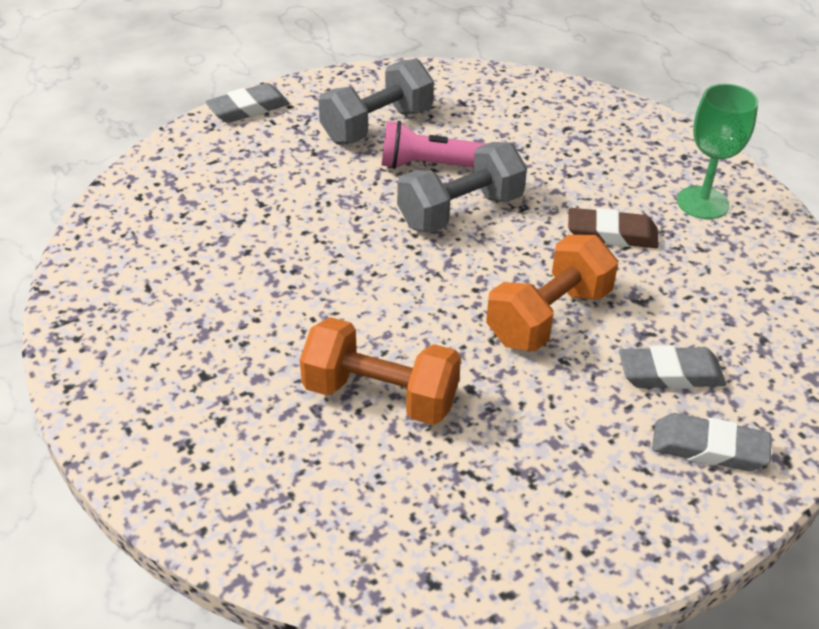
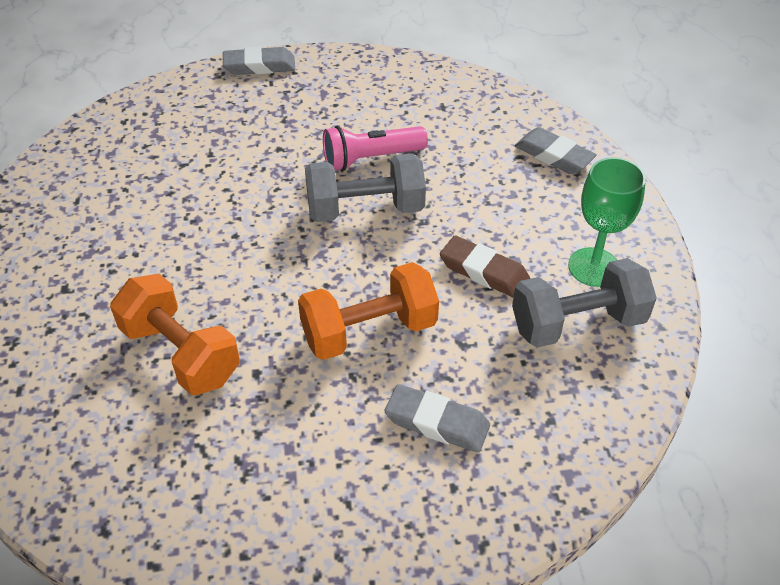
camera: 25 degrees right, 5 degrees up
(377, 125) = (353, 109): grey dumbbell -> grey dumbbell (577, 323)
(430, 165) = (371, 159): pink flashlight -> pink flashlight turned 45 degrees counterclockwise
(709, 448) = (419, 505): grey eraser -> grey eraser (553, 156)

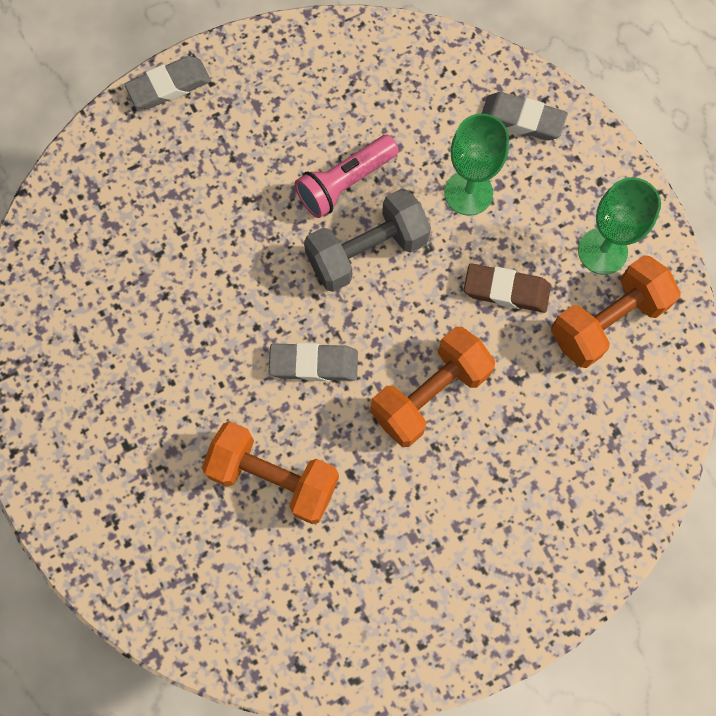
camera: 20 degrees left, 25 degrees up
(437, 422) = (524, 468): grey eraser -> grey eraser (314, 364)
(480, 192) = (468, 193): none -> green goblet
(577, 323) = (607, 321): grey dumbbell -> orange dumbbell

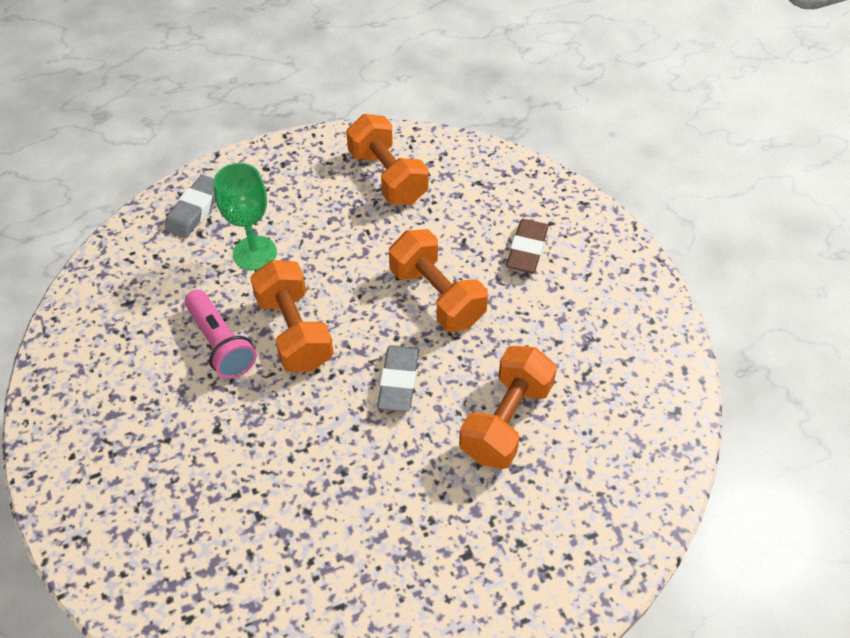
camera: 85 degrees left, 20 degrees down
(169, 86) = (60, 498): grey eraser -> none
(367, 251) = (294, 331): grey dumbbell -> orange dumbbell
(506, 290) = (350, 236): brown eraser -> brown eraser (526, 250)
(602, 251) = (328, 173): green goblet -> none

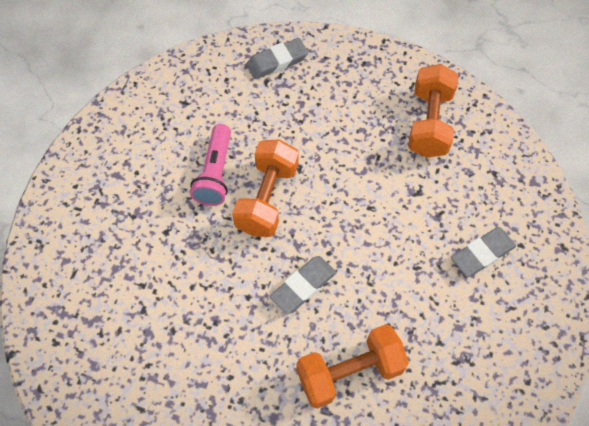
camera: 40 degrees right, 10 degrees up
(254, 253) = (289, 121): green goblet -> none
(437, 296) = (383, 242): orange dumbbell -> none
(526, 250) = (482, 253): brown eraser -> grey eraser

